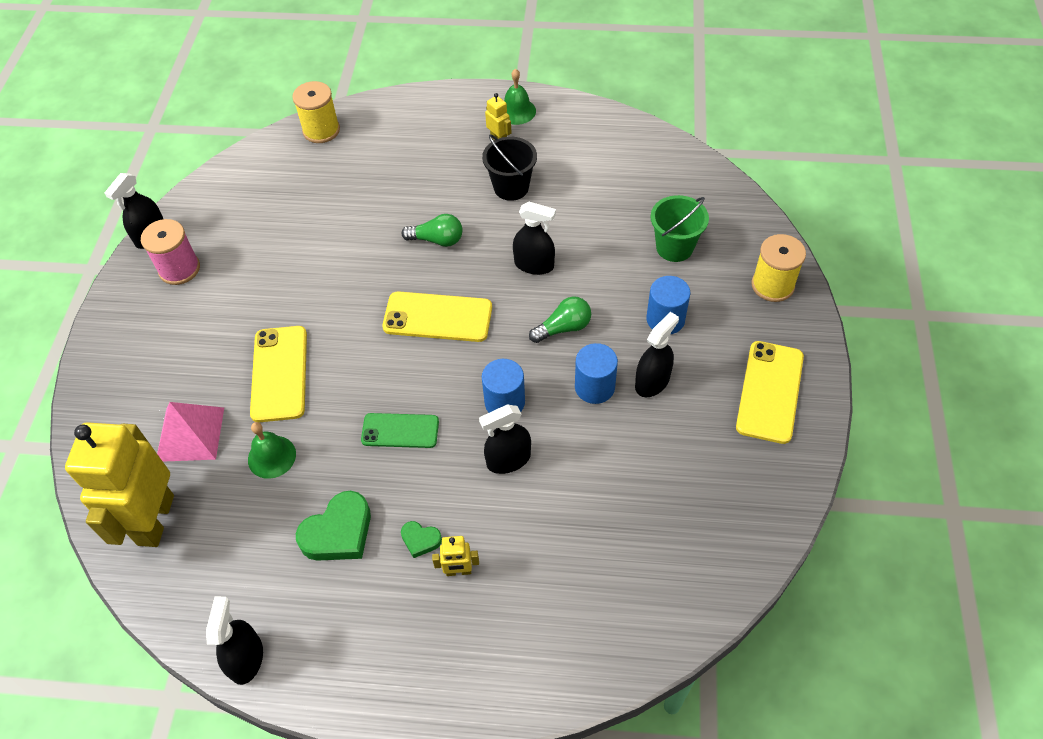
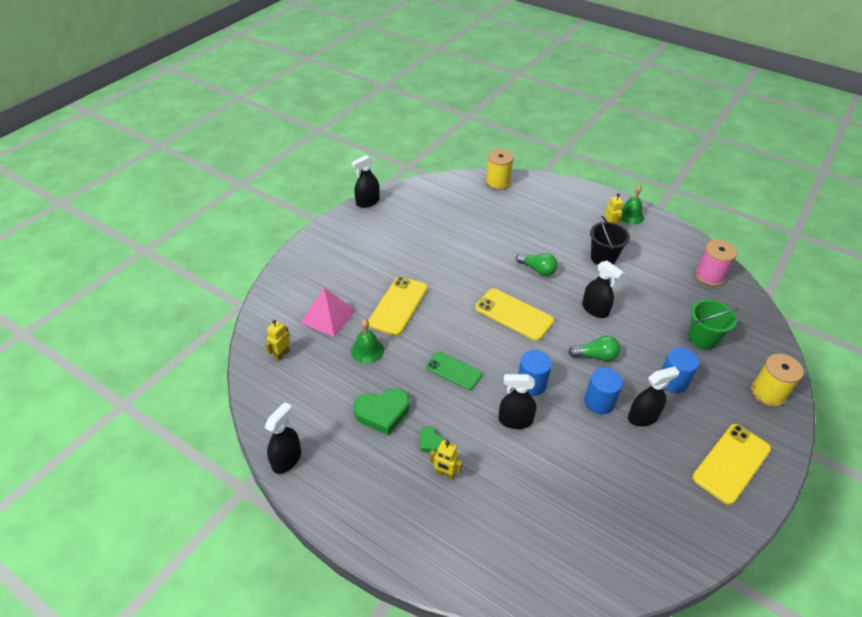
camera: 25 degrees right, 10 degrees down
(155, 520) = (281, 354): yellow robot -> yellow robot, size x0.41
(179, 269) = (373, 225): pink spool -> pink spool (709, 276)

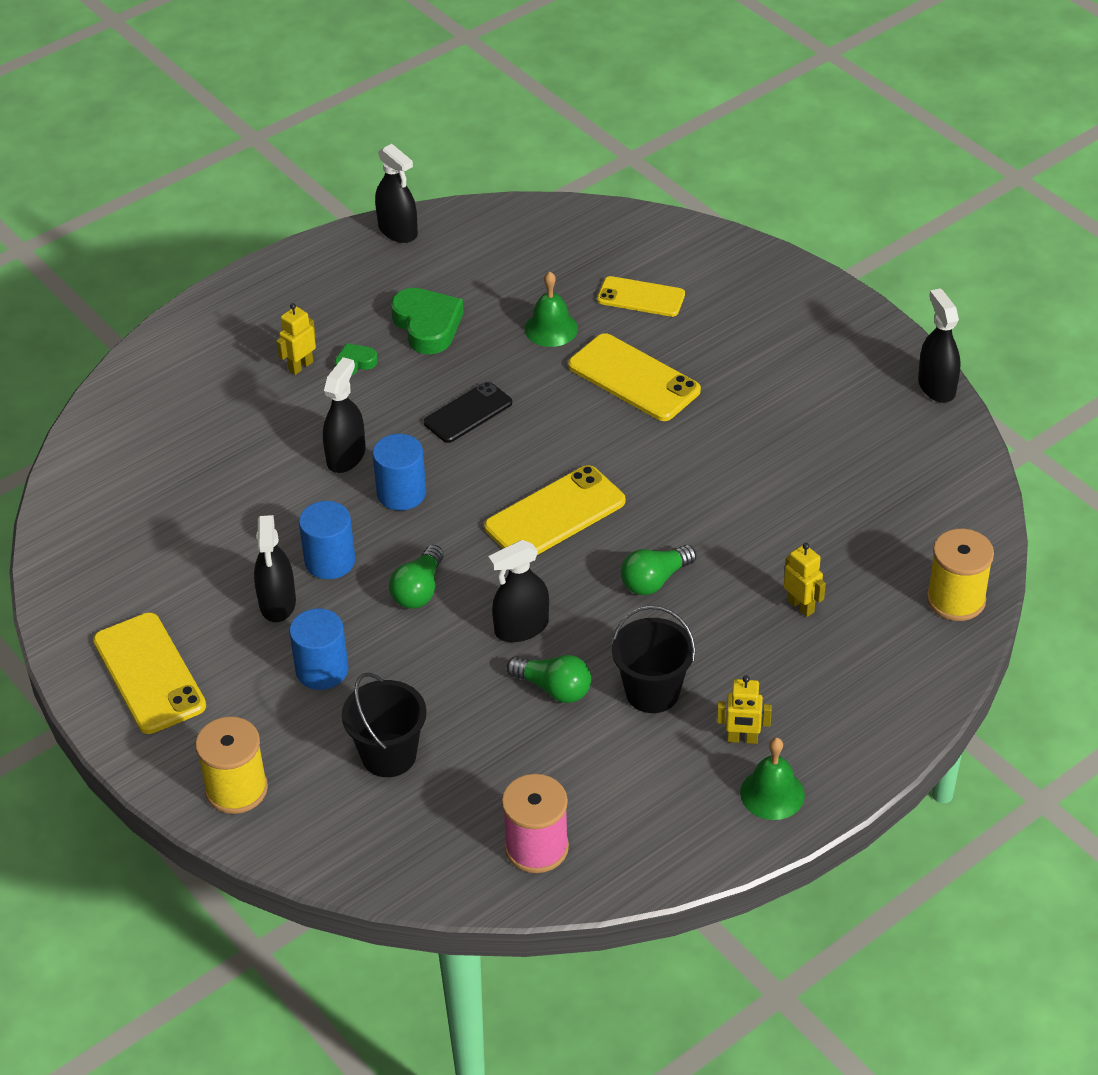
camera: 110 degrees right, 0 degrees up
(281, 354) = (581, 242): yellow robot -> yellow robot (801, 606)
(328, 316) = (641, 297): pink pyramid -> yellow phone
(382, 413) = (427, 325): green heart -> green heart turned 150 degrees clockwise
(454, 370) = (468, 413): green phone -> black phone
(623, 290) = (554, 688): none -> green light bulb
(702, 338) = (389, 755): green bucket -> black bucket

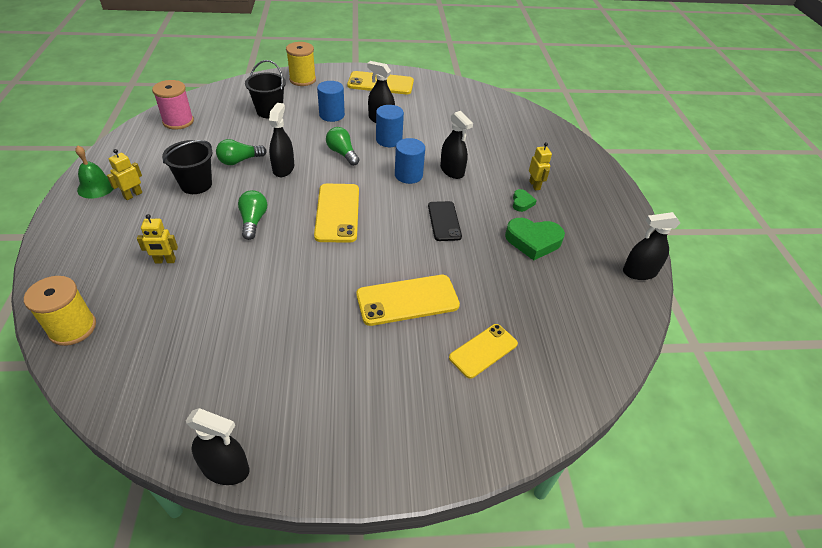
camera: 120 degrees right, 0 degrees up
(551, 328) = (487, 289): green bell -> none

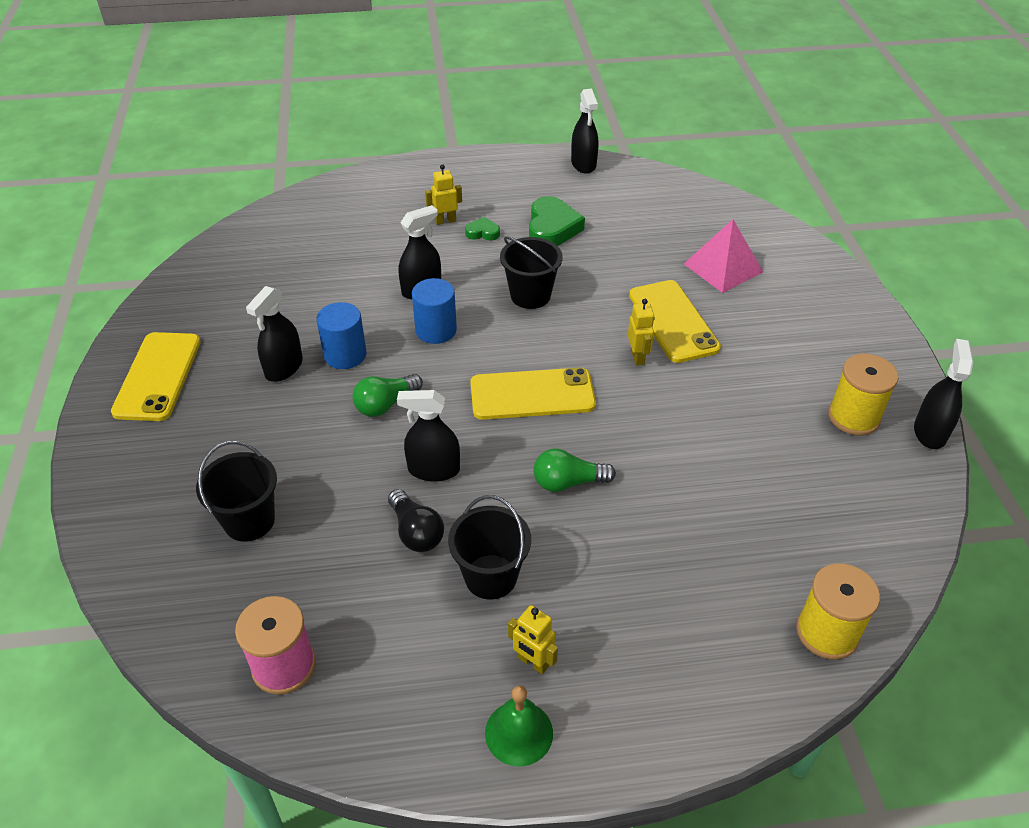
camera: 90 degrees left, 0 degrees up
(165, 261) = (675, 565): yellow robot -> yellow robot (637, 357)
(239, 161) = (416, 532): green light bulb -> black light bulb
(302, 80) = (126, 490): yellow spool -> yellow spool (853, 417)
(332, 115) = (266, 430): blue cylinder -> none
(444, 221) = (530, 295): black phone -> black bucket
(483, 351) = (723, 268): yellow phone -> pink pyramid

